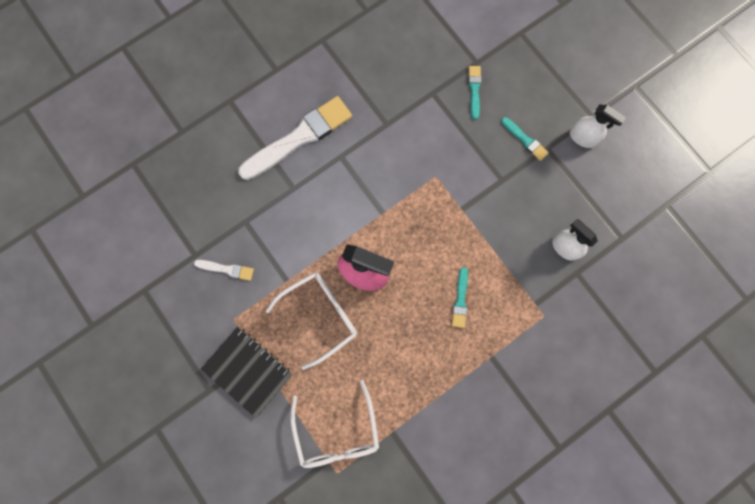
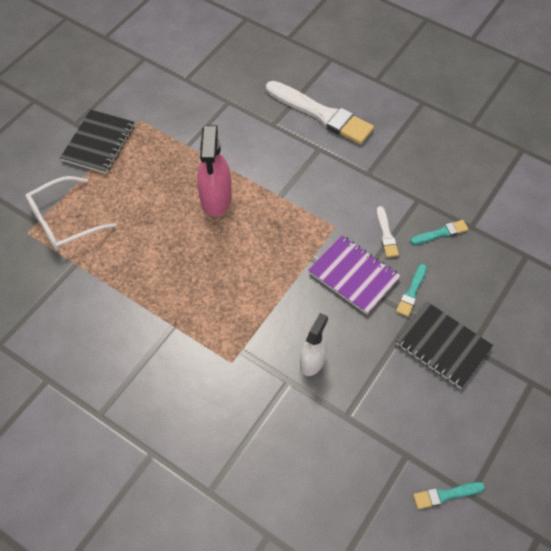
camera: 70 degrees right, 20 degrees down
(227, 269) = (181, 102): white brush -> white brush (386, 234)
(320, 315) = (165, 178): white glasses -> none
(460, 300) = (220, 282): turquoise brush -> turquoise brush (445, 495)
(493, 181) = (353, 276): none -> purple notebook
(583, 137) = (442, 346): white spray bottle -> black notebook

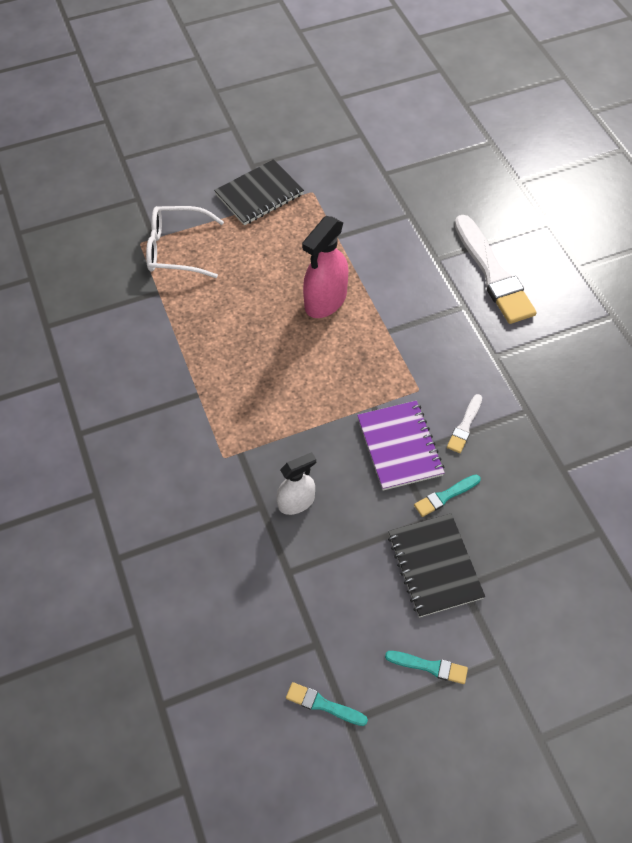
camera: 35 degrees right, 0 degrees up
(441, 233) = (524, 456): turquoise brush -> turquoise brush (429, 666)

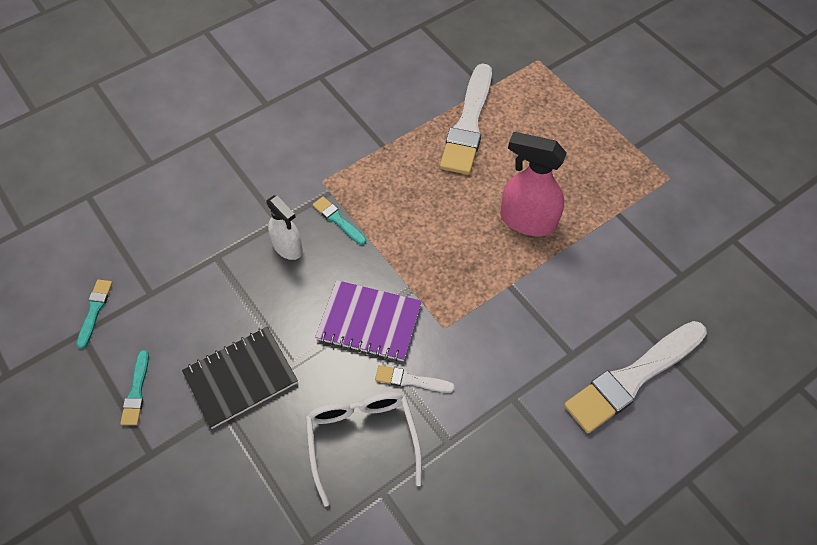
camera: 75 degrees right, 0 degrees up
(176, 249) = (542, 88): white glasses -> white glasses (362, 439)
(198, 317) = (468, 124): none -> white brush
(259, 194) = (642, 134): black notebook -> none
(399, 446) = (369, 322): purple notebook -> purple notebook turned 45 degrees clockwise
(445, 496) = (321, 375): turquoise brush -> turquoise brush (338, 220)

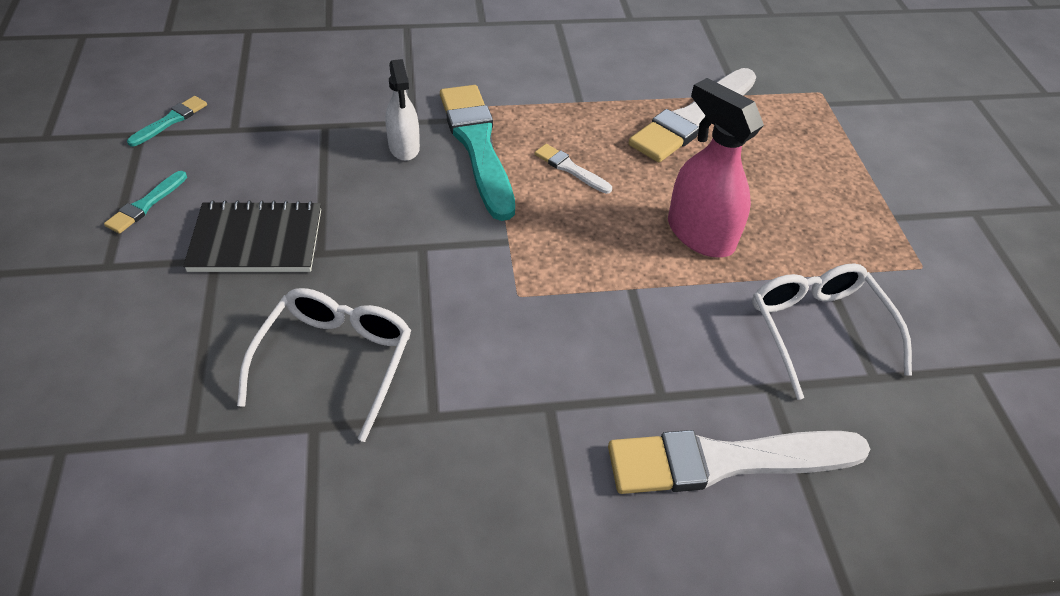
camera: 25 degrees right, 10 degrees down
(338, 220) = (477, 146): turquoise brush -> turquoise brush, size x2.20
(369, 322) = (436, 251): purple notebook -> none
(410, 380) = (438, 329): white brush -> white brush (570, 169)
(634, 258) = (817, 330): none -> white glasses

